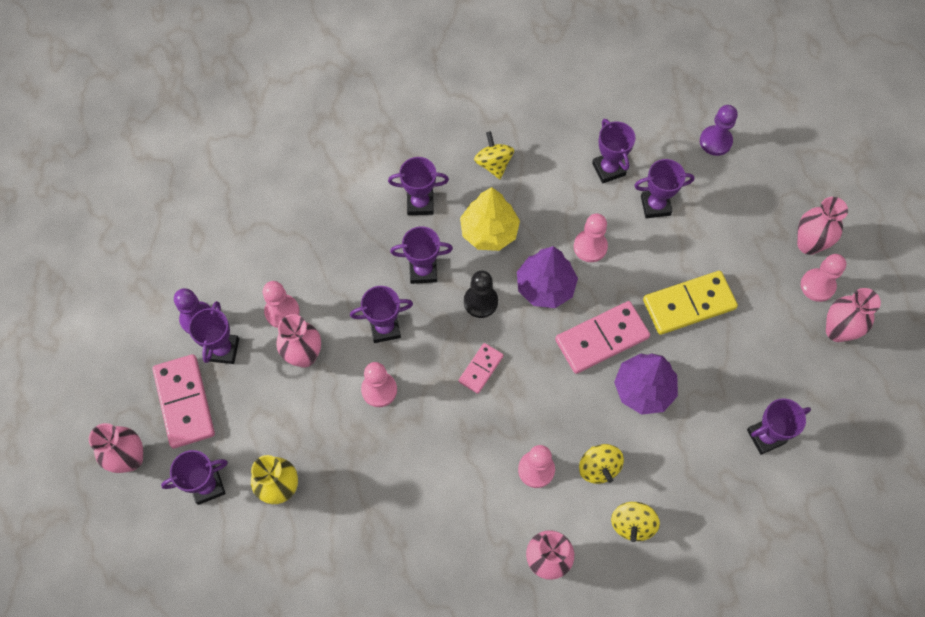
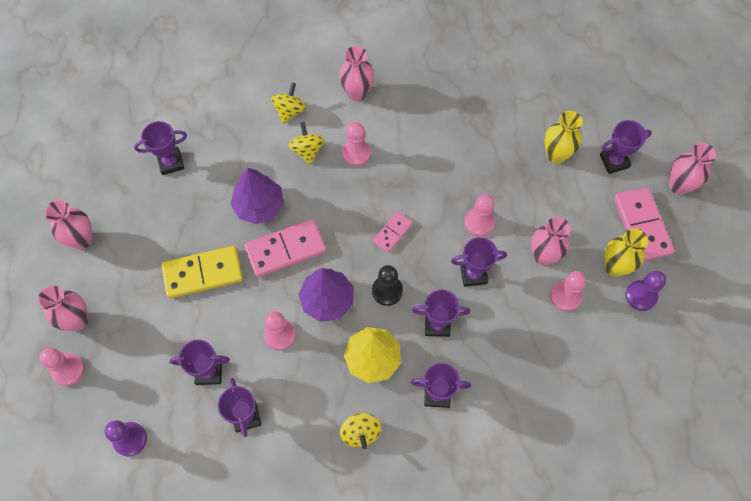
camera: 175 degrees left, 0 degrees up
(223, 350) = (614, 267): purple trophy -> yellow vase
(817, 286) = (84, 280): pink pawn -> pink pawn (68, 370)

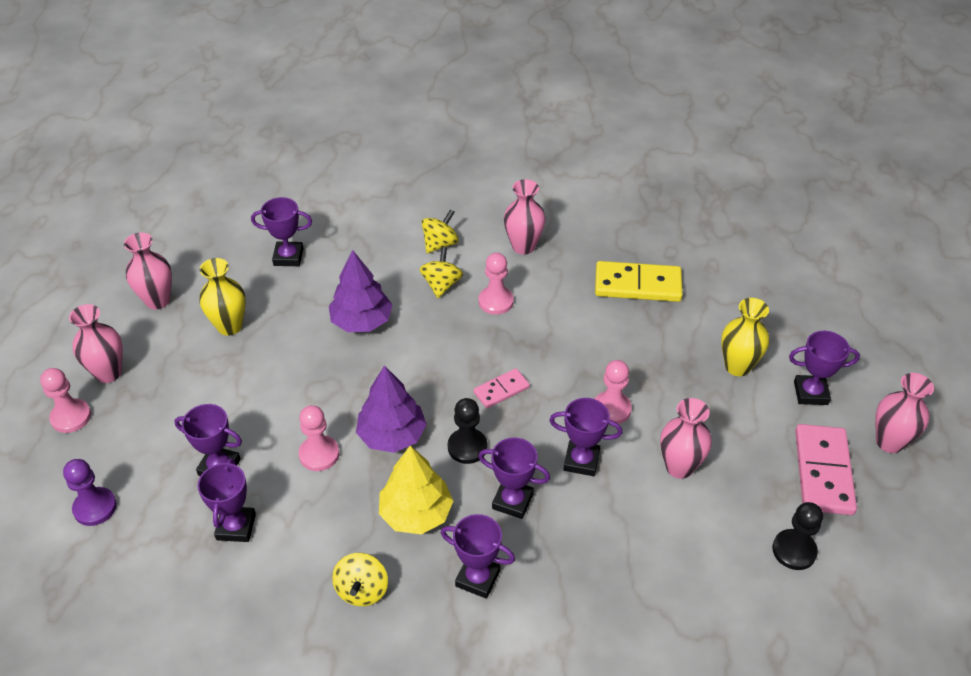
camera: 20 degrees right, 20 degrees down
(203, 273) = (266, 368): yellow domino -> yellow domino (637, 285)
(285, 250) = (369, 371): pink domino -> none
(565, 296) = (691, 520): pink pawn -> none
(614, 267) = (769, 507): yellow vase -> yellow vase (229, 326)
(641, 296) = (794, 551): purple pawn -> black pawn

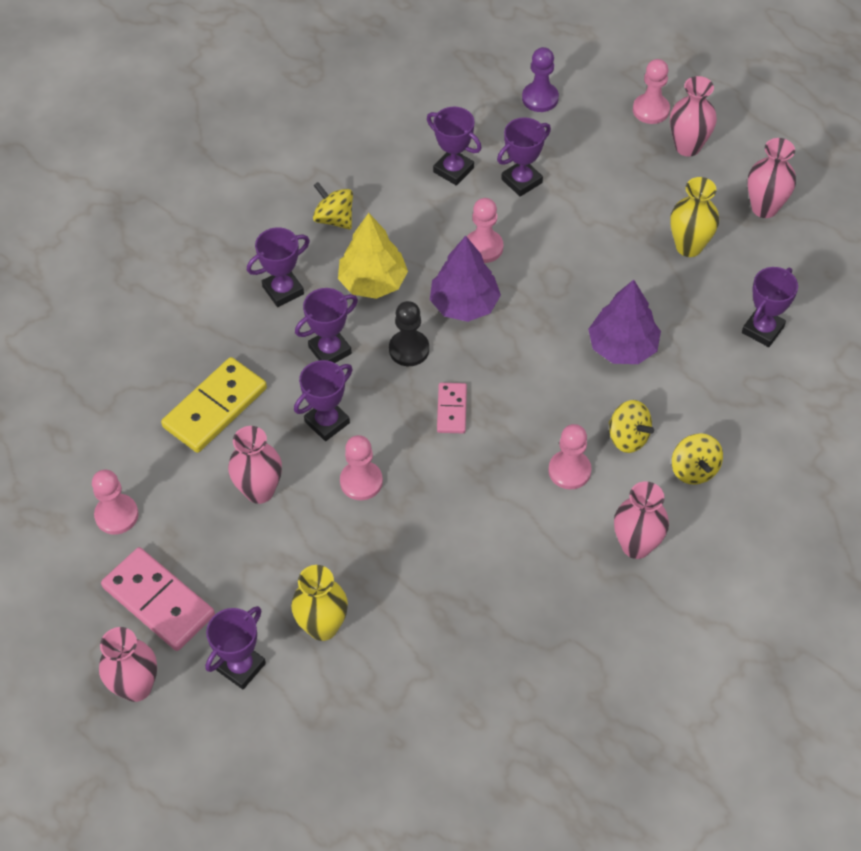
camera: 125 degrees right, 10 degrees up
(637, 285) = (498, 617): yellow domino -> yellow domino (215, 407)
(794, 551) = (116, 515): black pawn -> pink pawn

